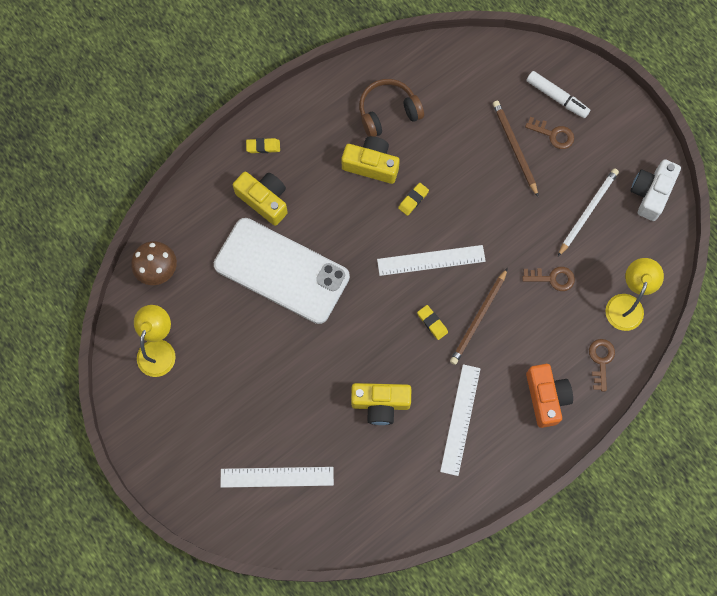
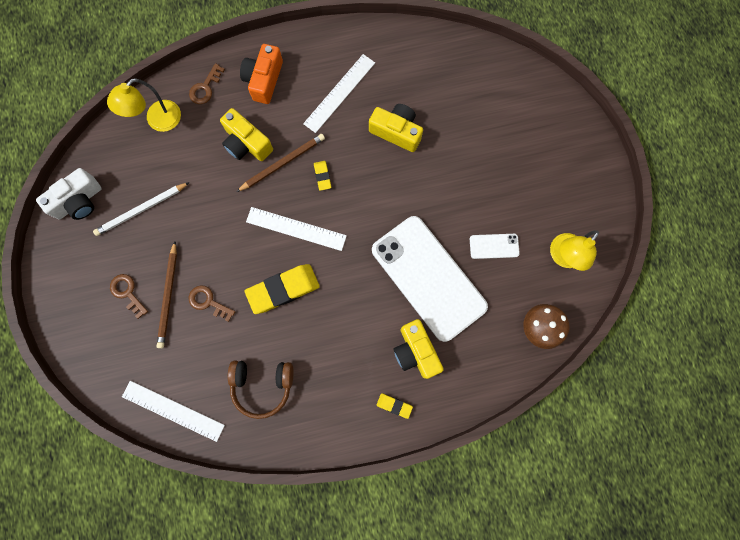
camera: 155 degrees left, 5 degrees up
(230, 330) = (494, 246): none -> white phone
(277, 477) = (504, 113): white ruler -> white ruler (173, 411)
(371, 165) = (303, 340): yellow camera -> yellow camera (247, 143)
(413, 200) = (283, 289): yellow eraser -> yellow eraser, size x2.10
(552, 278) = (204, 168): brown key -> brown key (208, 302)
(557, 97) = (103, 327): white marker -> none

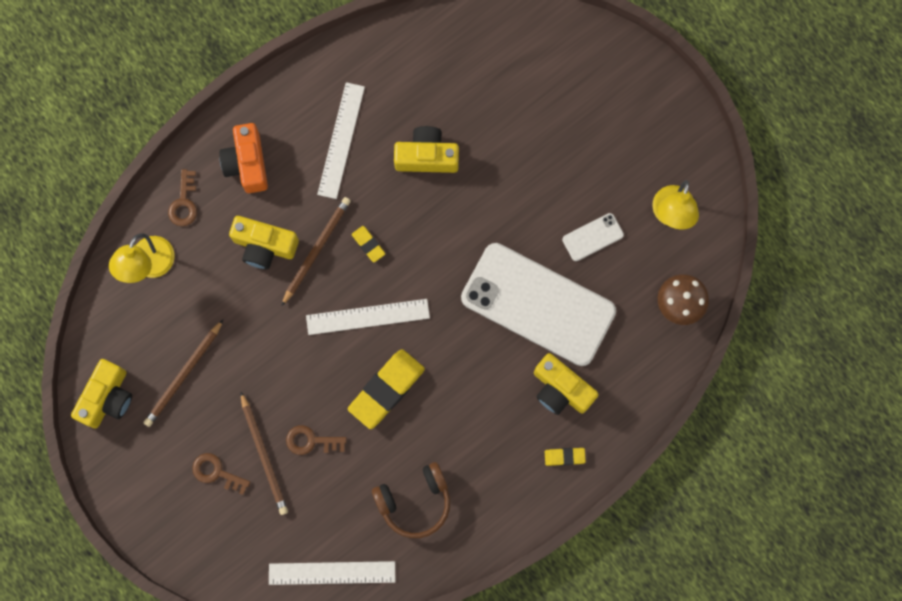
camera: 25 degrees left, 0 degrees up
(79, 201) = (107, 398): white camera -> yellow camera
(142, 210) = (184, 374): white pencil -> brown pencil

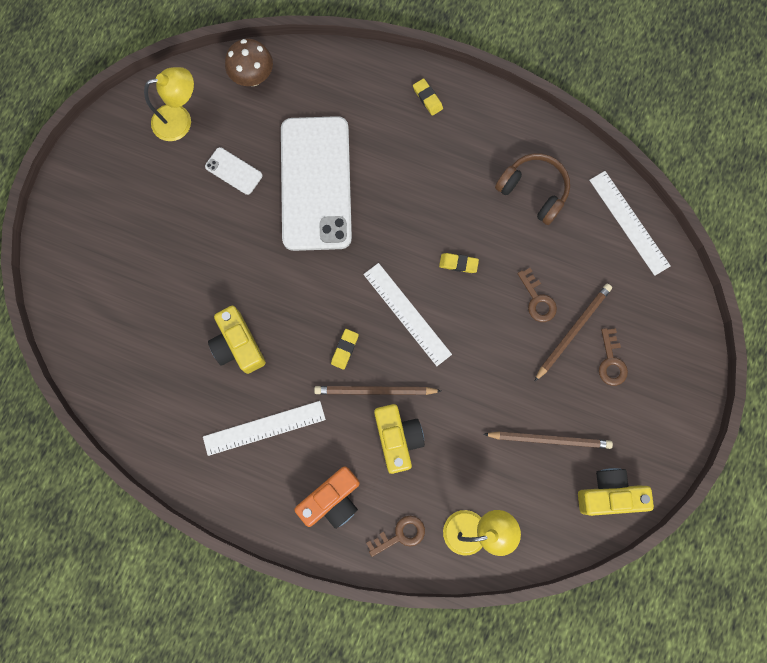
camera: 120 degrees left, 0 degrees up
(386, 389) = (458, 264): yellow eraser -> yellow eraser, size x0.48
(561, 389) = (375, 129): yellow camera -> none

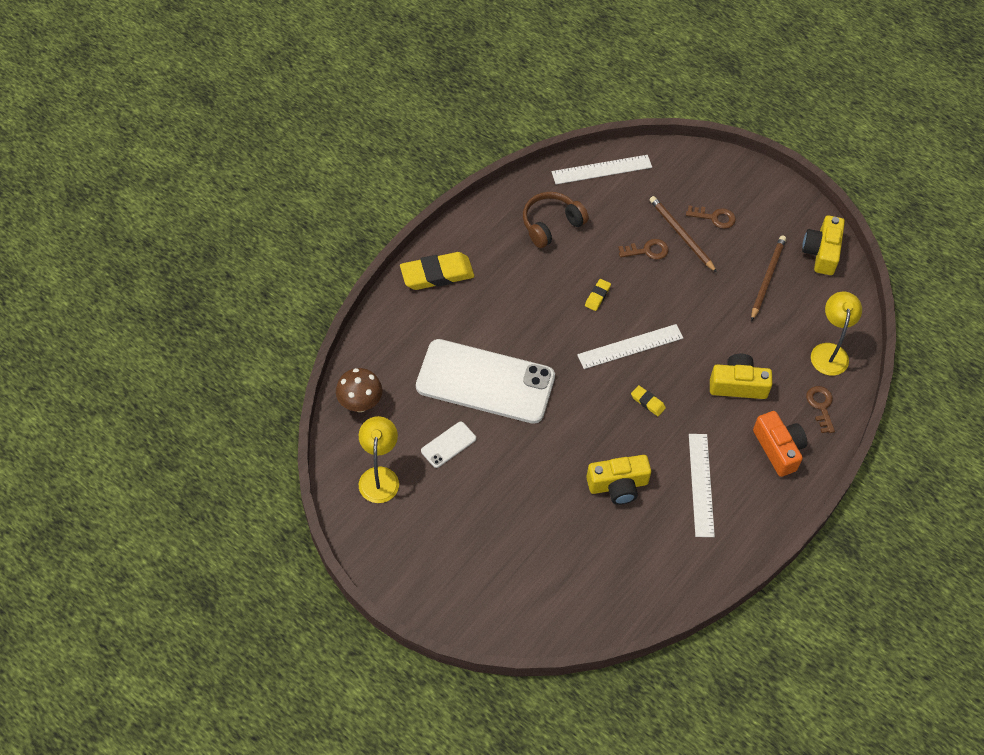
camera: 75 degrees left, 20 degrees down
(375, 391) = (692, 389): brown pencil -> none
(427, 98) = (437, 274): yellow eraser -> yellow eraser, size x2.10

